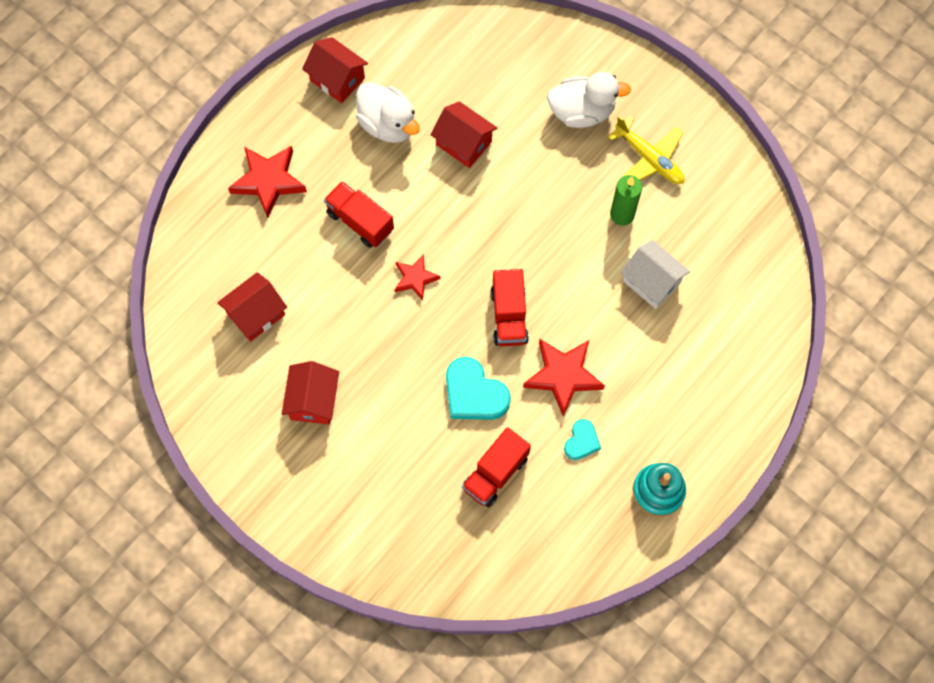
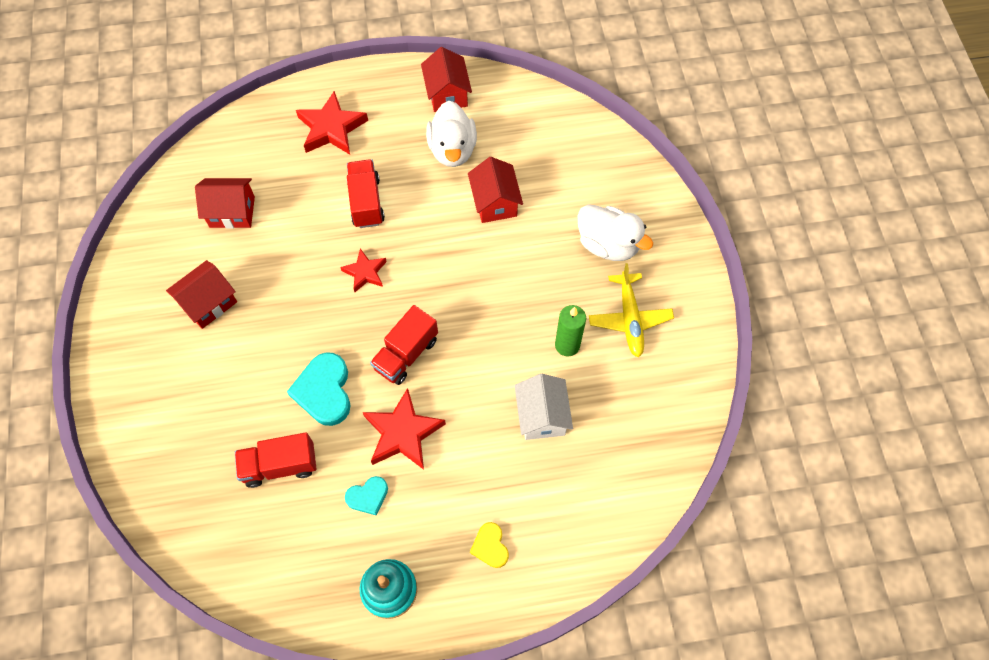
camera: 40 degrees right, 5 degrees down
(700, 403) = (490, 546): none -> yellow heart

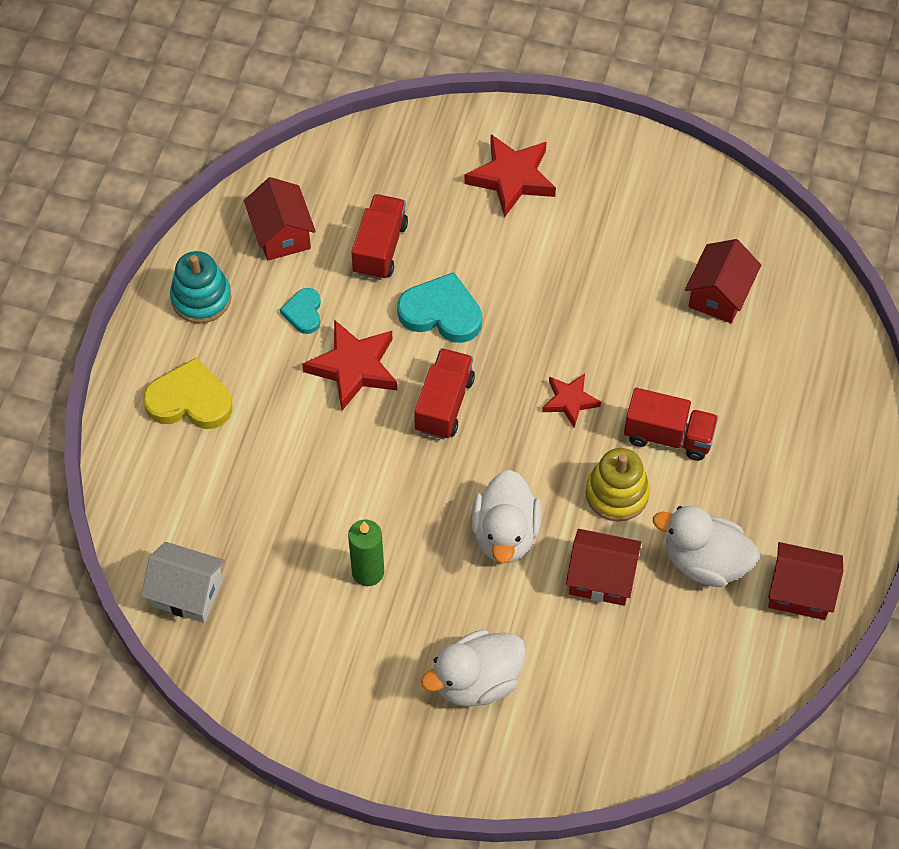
camera: 115 degrees right, 5 degrees down
(208, 303) = (606, 239): red house -> red house (281, 234)
(331, 128) = (799, 437): red star -> red star (512, 178)
(406, 354) = (444, 404): red truck -> red truck turned 45 degrees clockwise
(426, 216) = (617, 493): none -> yellow stacking toy
(490, 546) = (190, 400): yellow heart -> yellow heart, size x1.76
(492, 271) = (505, 534): none -> white duck
(542, 416) = (298, 508): white house -> white house (187, 593)
(629, 318) = (365, 656): yellow plane -> none

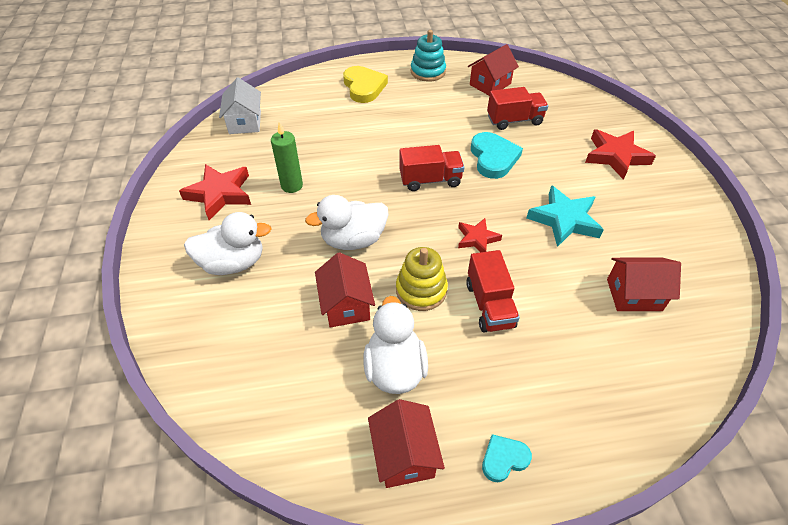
camera: 65 degrees right, 10 degrees down
(303, 312) = (448, 107): turquoise heart -> turquoise heart (504, 459)
(354, 368) = (427, 136): red star -> red star (220, 194)
(477, 681) = (233, 263): white duck -> white duck turned 135 degrees clockwise
(586, 296) = (564, 220): none -> turquoise star

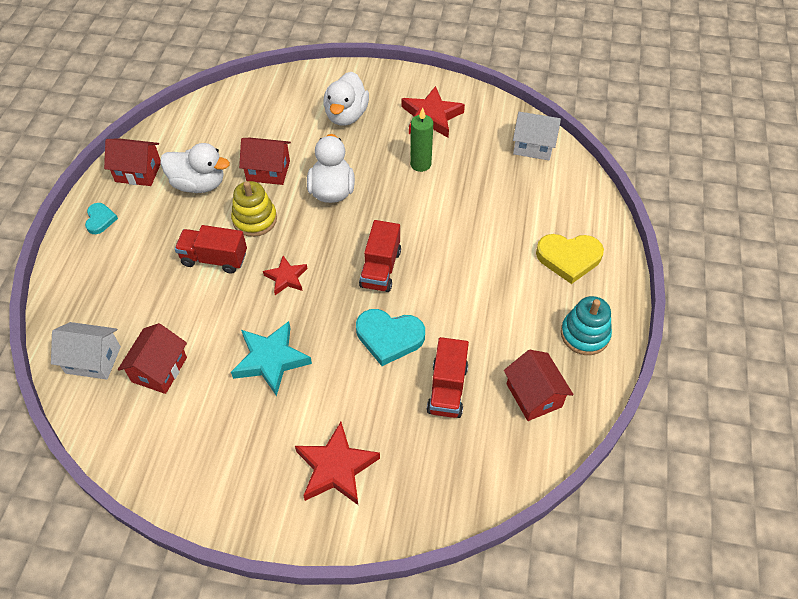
camera: 110 degrees right, 5 degrees up
(669, 357) = (93, 360): none -> white house

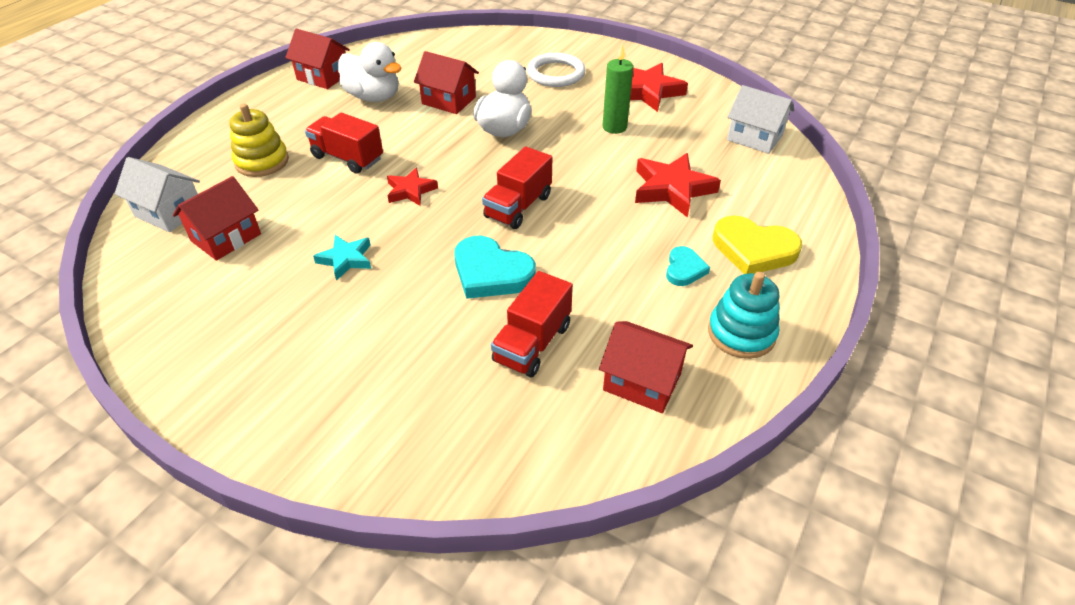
camera: 20 degrees right, 10 degrees down
(100, 220) = (262, 104): turquoise heart -> turquoise heart (684, 269)
(255, 219) = (410, 135): yellow stacking toy -> yellow stacking toy (262, 162)
(271, 360) = (346, 259): turquoise star -> turquoise star, size x0.60
(336, 468) = (350, 387): red star -> red star (672, 189)
(346, 115) = (556, 74): white duck -> white ring
(534, 395) = (642, 382): red house -> red house turned 60 degrees counterclockwise

